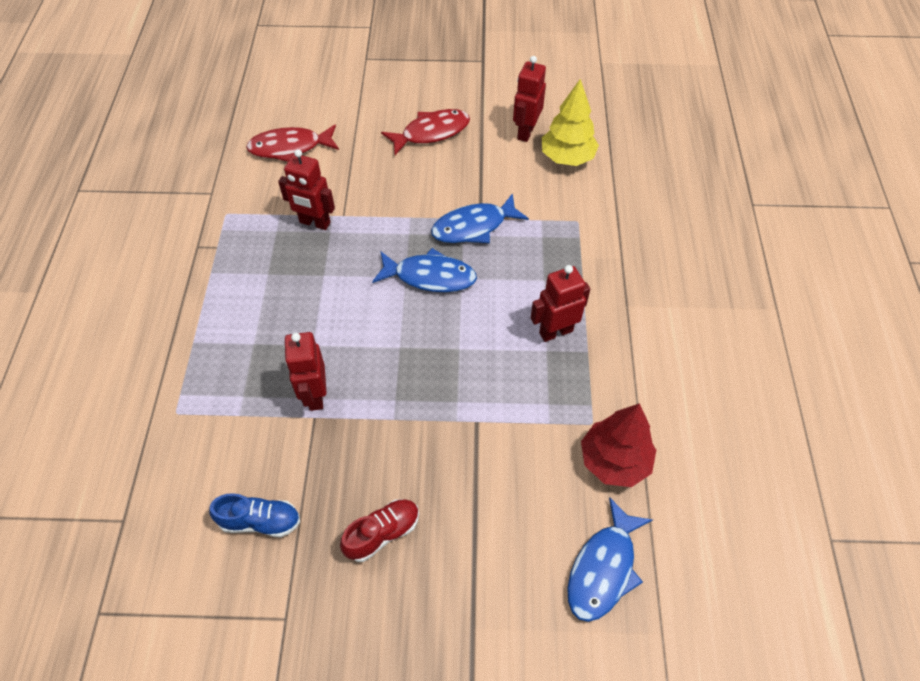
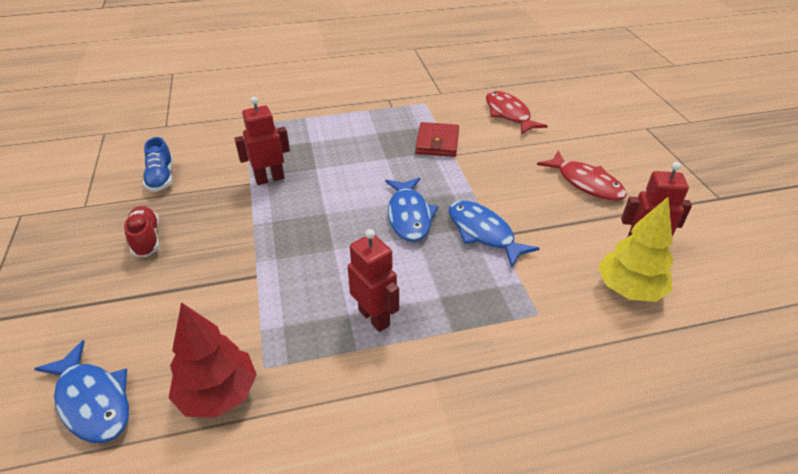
camera: 75 degrees right, 15 degrees down
(314, 223) = (437, 142): red robot -> red wallet
(382, 533) = (146, 239): red shoe -> red shoe turned 150 degrees counterclockwise
(603, 568) = (93, 401): blue fish -> blue fish turned 150 degrees counterclockwise

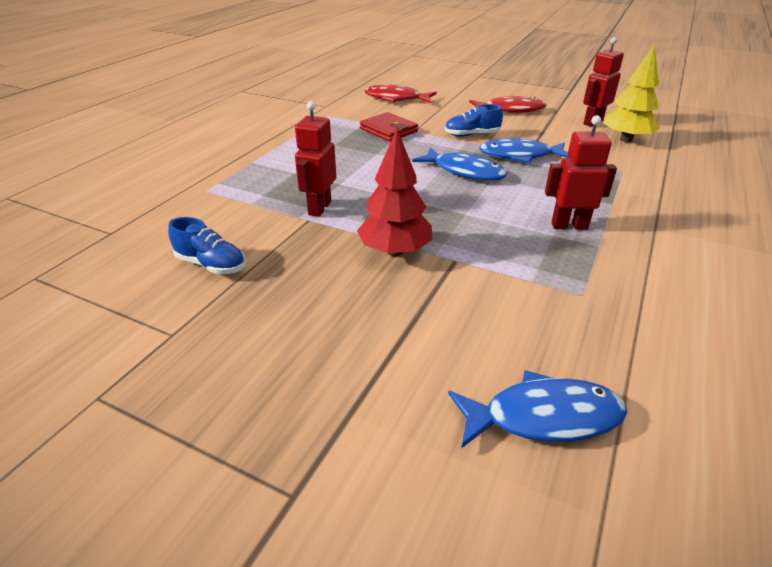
camera: 50 degrees left, 5 degrees down
(146, 239) = (310, 306): red shoe -> none
(218, 394) = (597, 329): red tree -> red tree (395, 251)
(490, 187) = (471, 135): none -> blue shoe

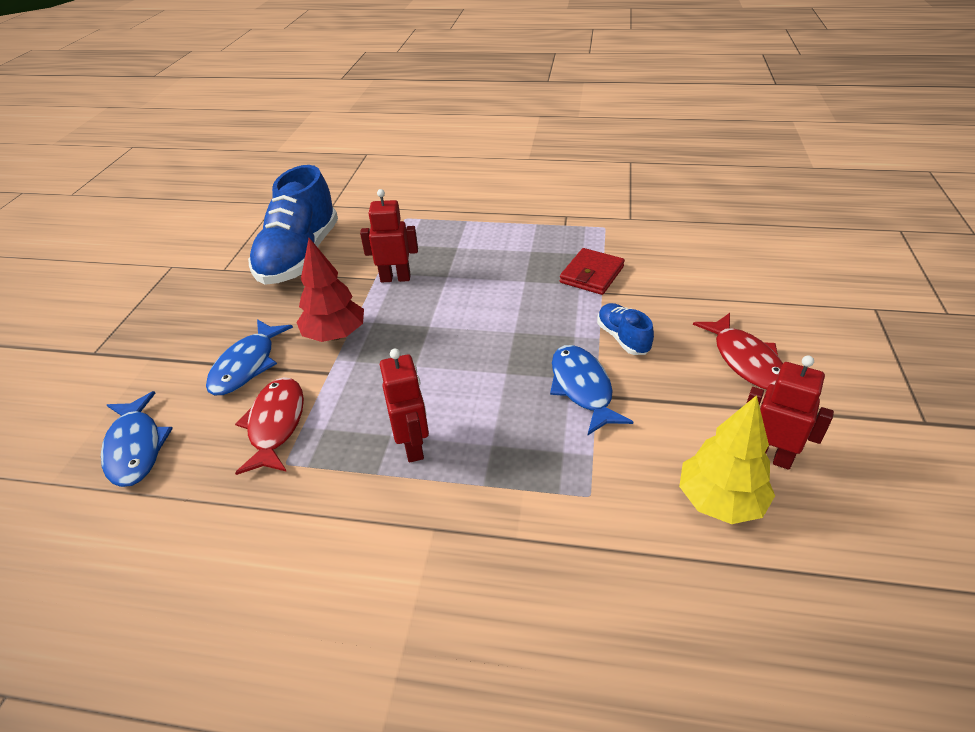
camera: 75 degrees right, 5 degrees up
(211, 264) = (300, 256): blue shoe -> blue shoe, size x2.19
(396, 99) = (698, 257): red fish -> red fish (276, 424)
(464, 171) = (512, 349): blue fish -> blue fish (247, 365)

